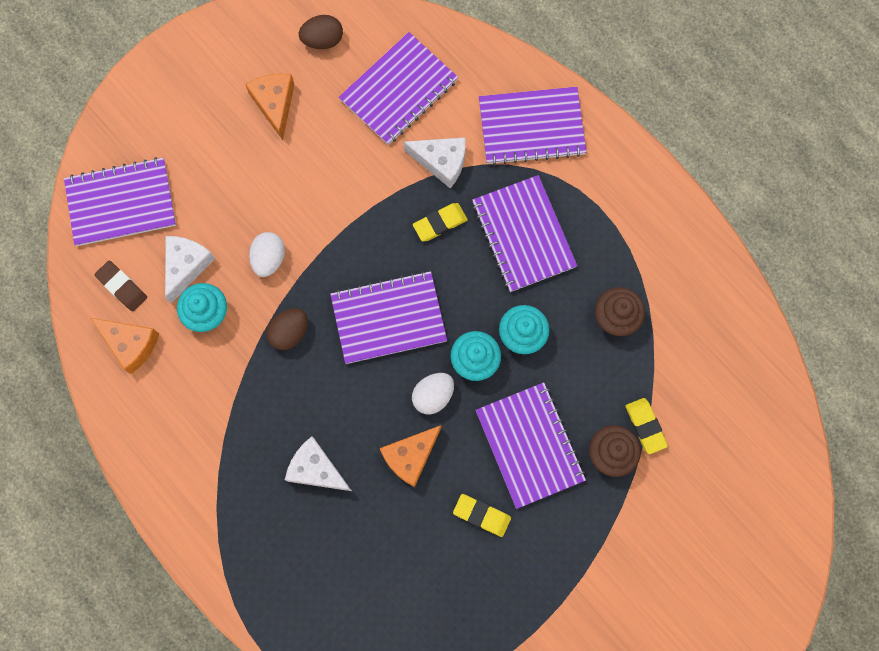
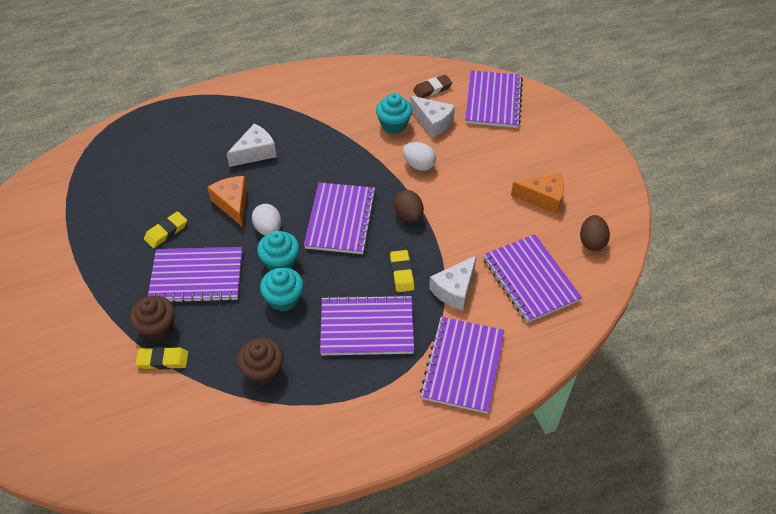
camera: 110 degrees right, 25 degrees down
(131, 344) = (390, 85): orange cheese -> none
(289, 332) = (358, 162): brown egg -> brown egg (408, 215)

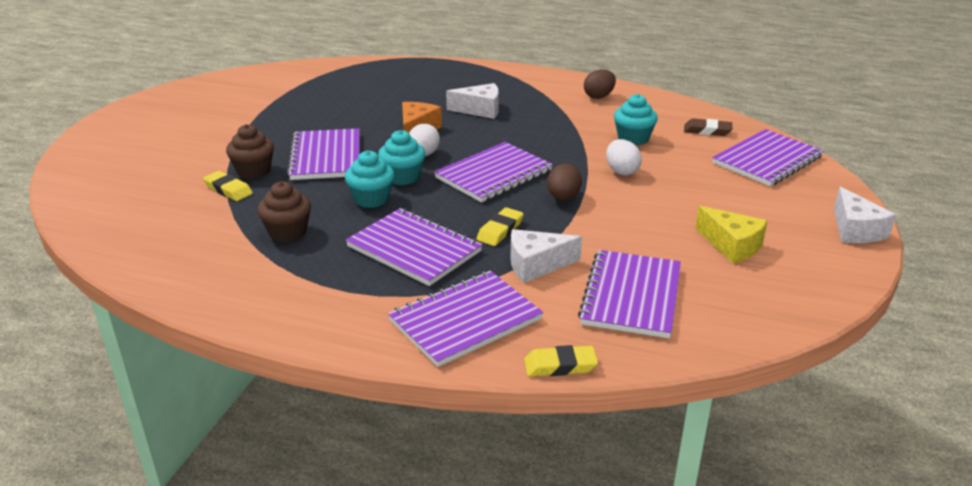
camera: 40 degrees right, 20 degrees down
(166, 232) = (343, 125): yellow eraser -> yellow eraser (560, 366)
(197, 276) = (326, 157): purple notebook -> purple notebook turned 45 degrees clockwise
(433, 122) = (677, 150): white cheese -> white cheese (855, 230)
(543, 198) = (732, 245): orange cheese -> yellow cheese
(591, 242) = (750, 302): brown egg -> brown egg (599, 96)

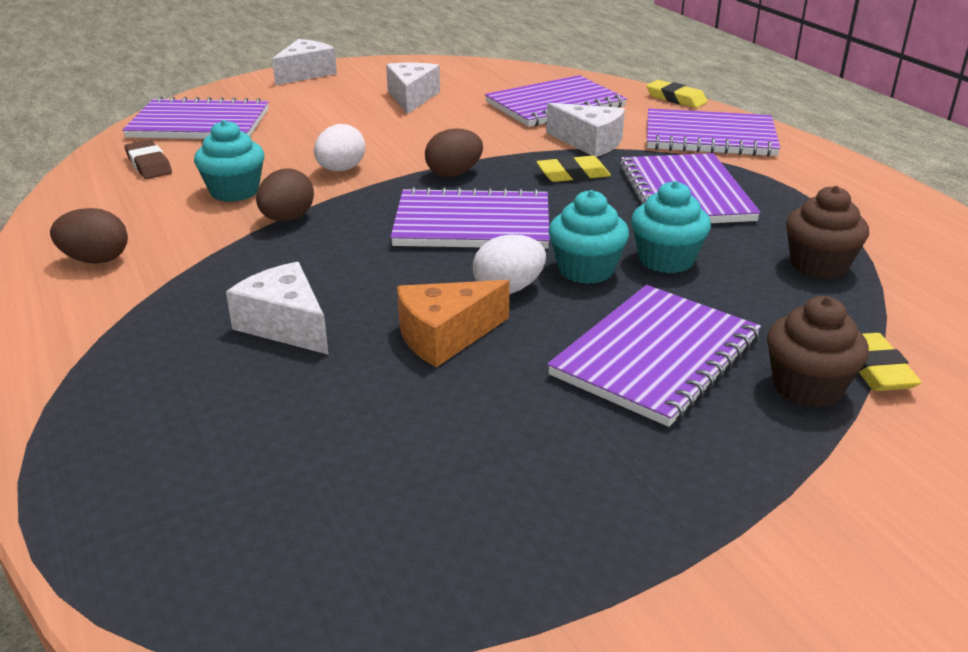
camera: 135 degrees left, 0 degrees up
(577, 139) = (287, 219): none -> brown egg
(732, 245) = (411, 98): yellow cheese -> white cheese

